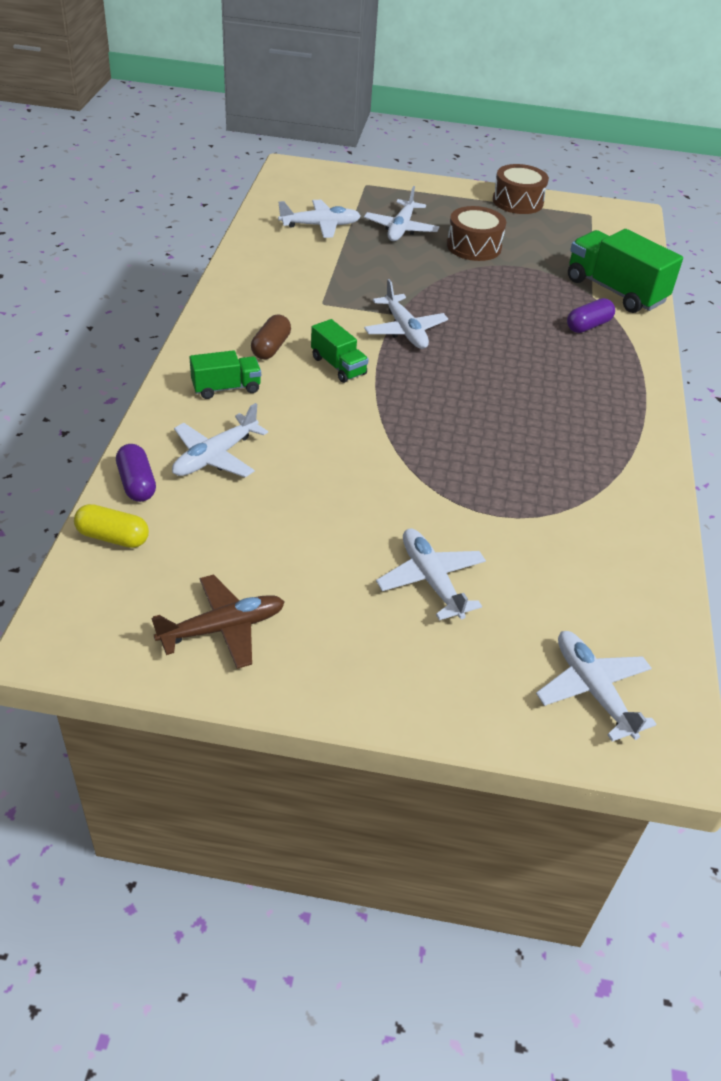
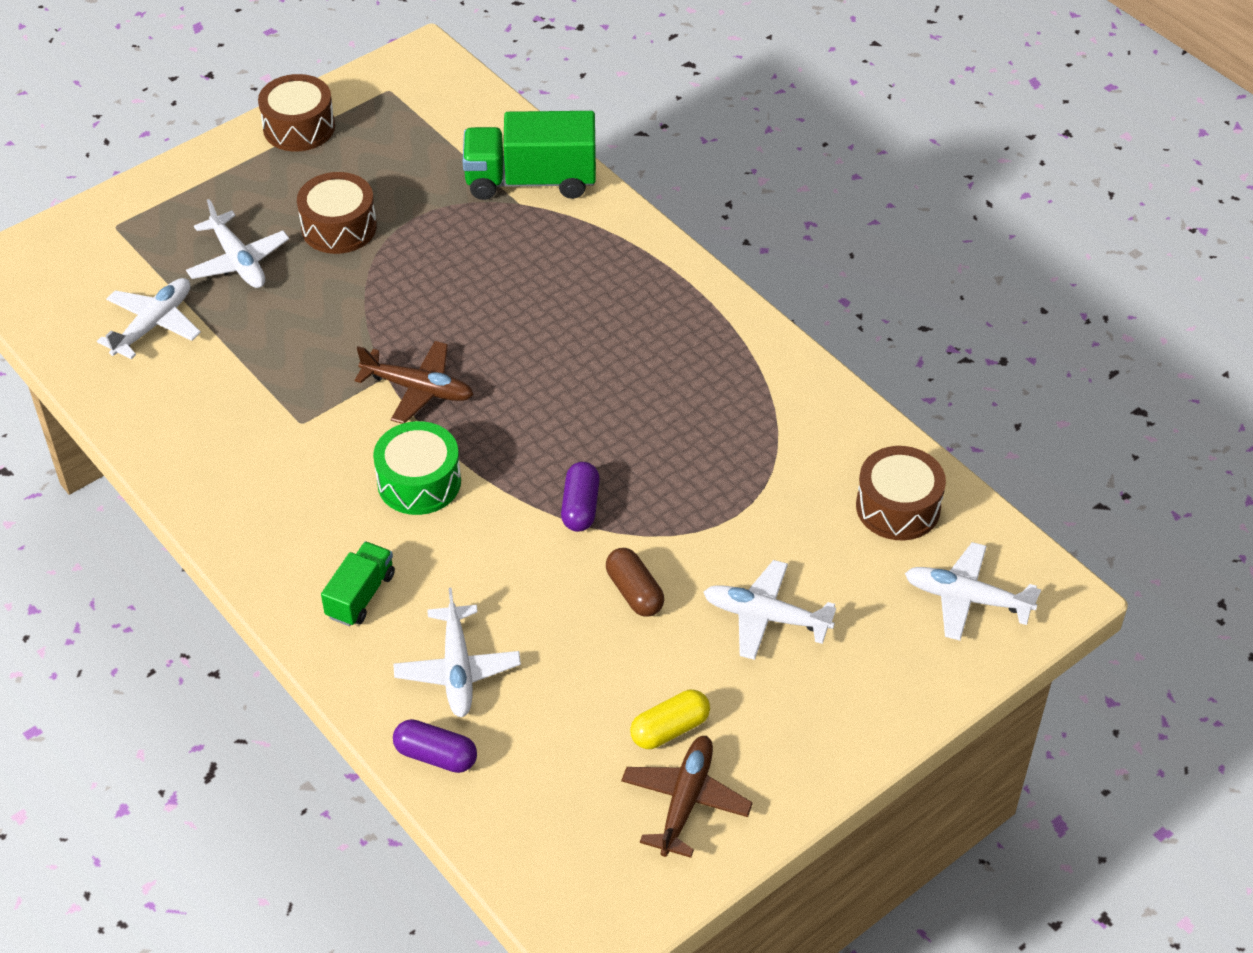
camera: 45 degrees left, 5 degrees up
(113, 537) = (494, 817): yellow capsule -> yellow capsule (670, 729)
(271, 347) = (332, 516): brown capsule -> brown capsule (634, 592)
(338, 366) = (419, 482): green truck -> green drum
(405, 330) = (418, 389): white plane -> brown plane
(588, 326) = (560, 245): purple capsule -> purple capsule (580, 507)
(619, 597) = (898, 507): none -> brown drum

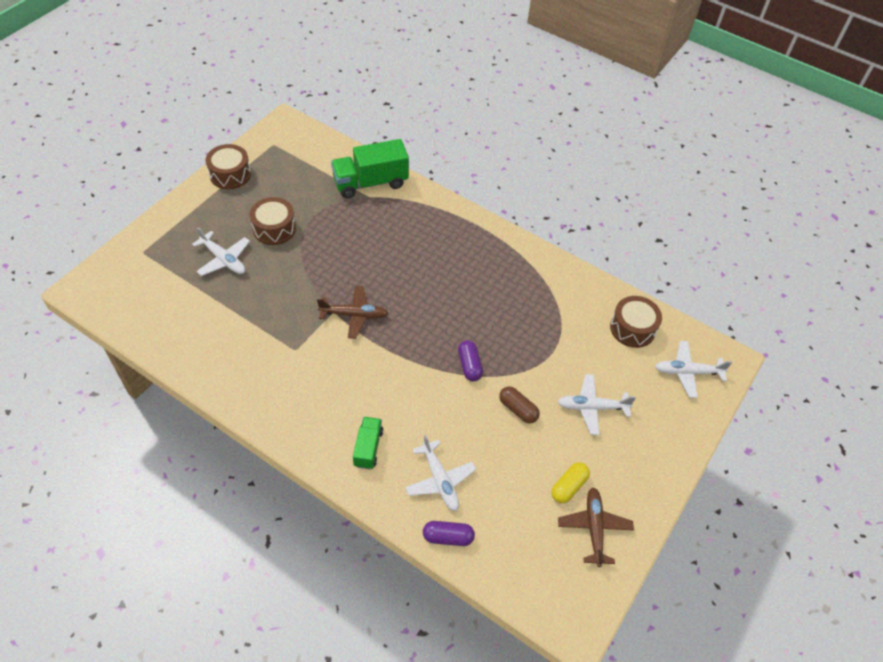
camera: 20 degrees left, 5 degrees up
(154, 324) = (187, 307): white plane -> none
(419, 482) = (375, 371): green drum -> none

